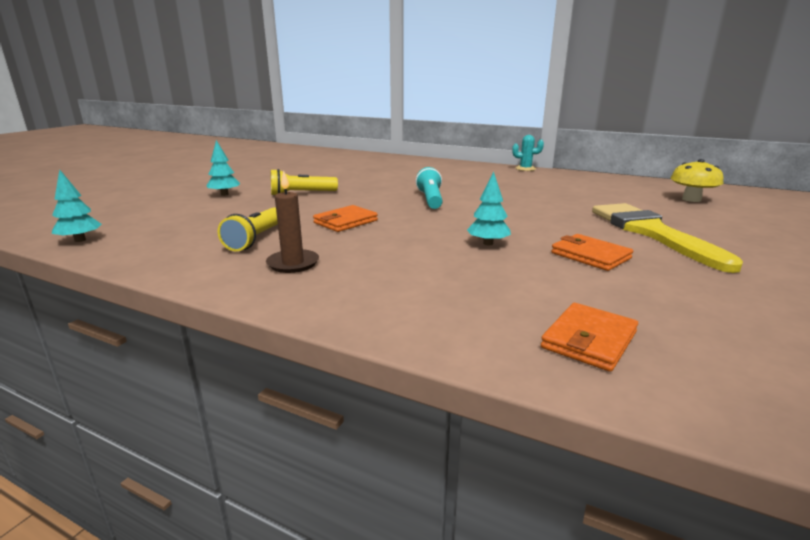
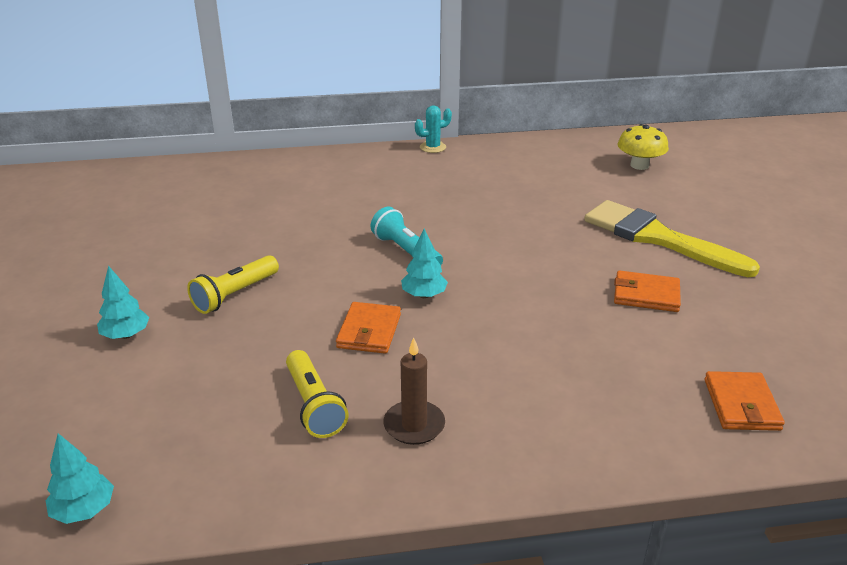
camera: 35 degrees left, 10 degrees up
(488, 243) = (550, 311): turquoise tree -> turquoise tree (424, 295)

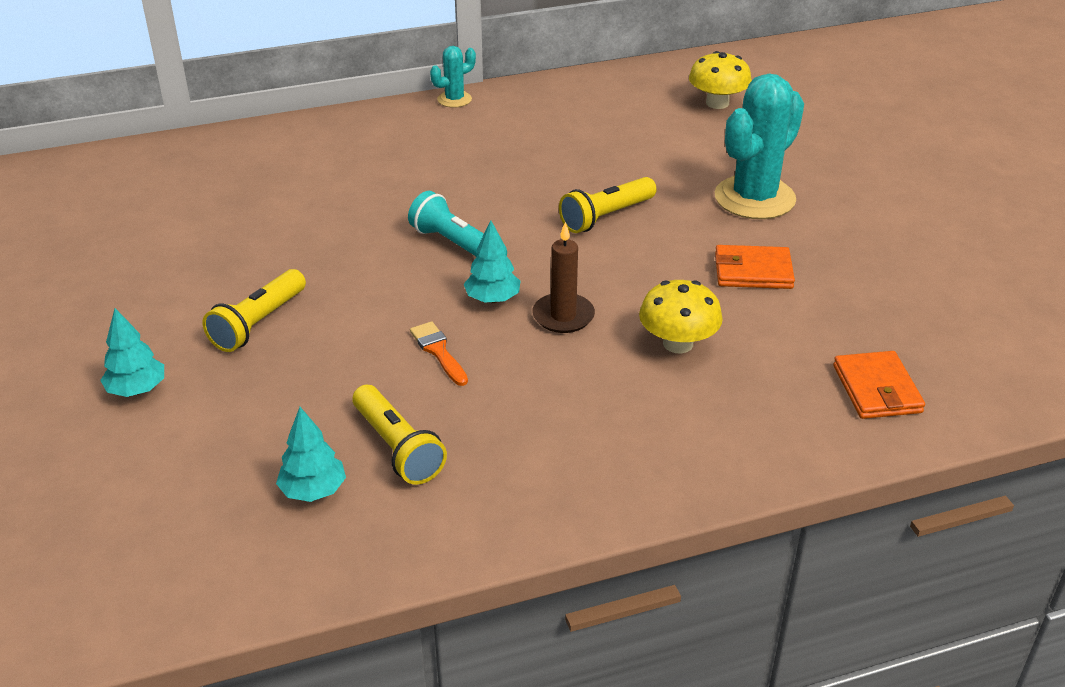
camera: 10 degrees left, 5 degrees up
(84, 510) = (164, 602): turquoise tree -> turquoise tree (313, 491)
(369, 331) = (438, 351): orange wallet -> orange brush
(414, 425) = (520, 457): brown candle -> brown candle (563, 316)
(531, 241) = (606, 217): none -> yellow flashlight
(570, 346) = (678, 343): none -> yellow mushroom
(657, 238) = (754, 198): yellow brush -> turquoise cactus

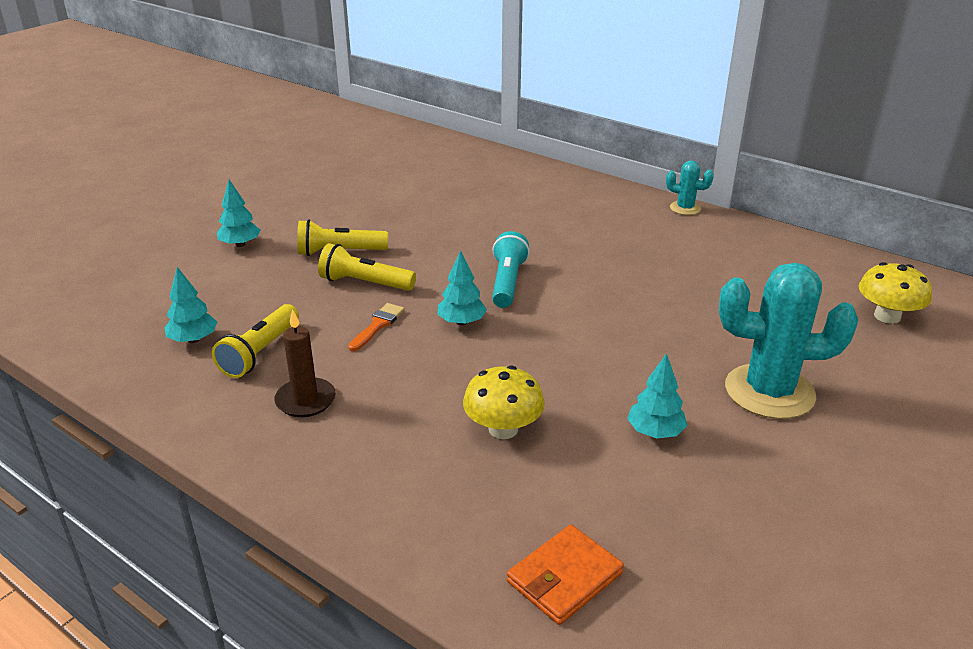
camera: 55 degrees right, 5 degrees down
(563, 316) = (476, 360): brown candle -> brown candle (305, 400)
(606, 217) = (630, 328): yellow flashlight -> yellow flashlight (364, 283)
(753, 271) = (655, 432): orange wallet -> turquoise tree

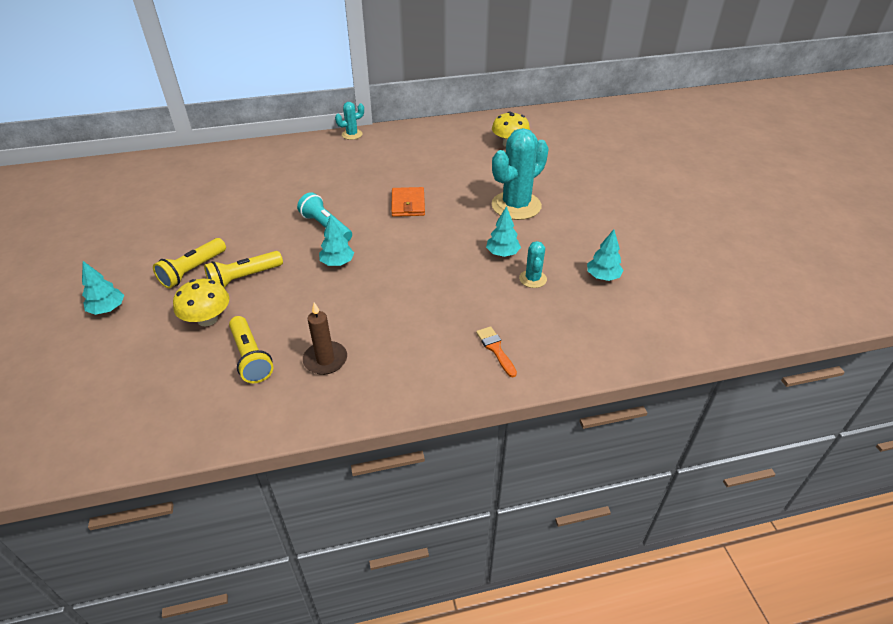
camera: 50 degrees left, 10 degrees up
(193, 339) = (191, 382): turquoise tree -> turquoise tree (602, 277)
(378, 325) = (294, 295): orange brush -> orange brush (495, 349)
(503, 429) = (443, 299): yellow mushroom -> yellow mushroom (207, 319)
(564, 577) = (560, 337): orange wallet -> orange wallet (408, 204)
(645, 487) = (532, 279): none -> turquoise cactus

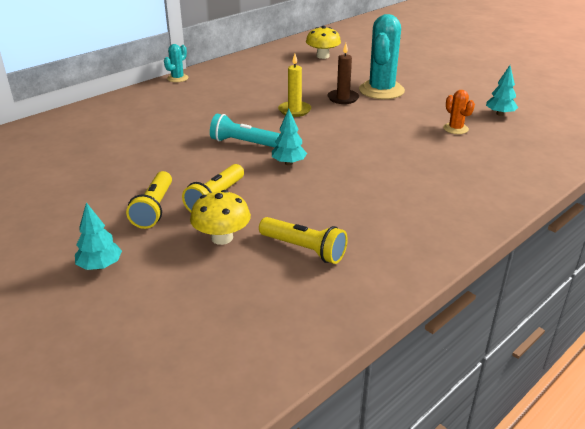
camera: 30 degrees left, 10 degrees down
(325, 360) = (372, 227): brown candle -> brown candle (343, 98)
(408, 204) = (294, 110): orange wallet -> yellow candle
(495, 349) = (490, 176): orange brush -> none
(502, 253) = (412, 120): turquoise tree -> none
(532, 279) = (455, 129): turquoise cactus -> orange cactus

